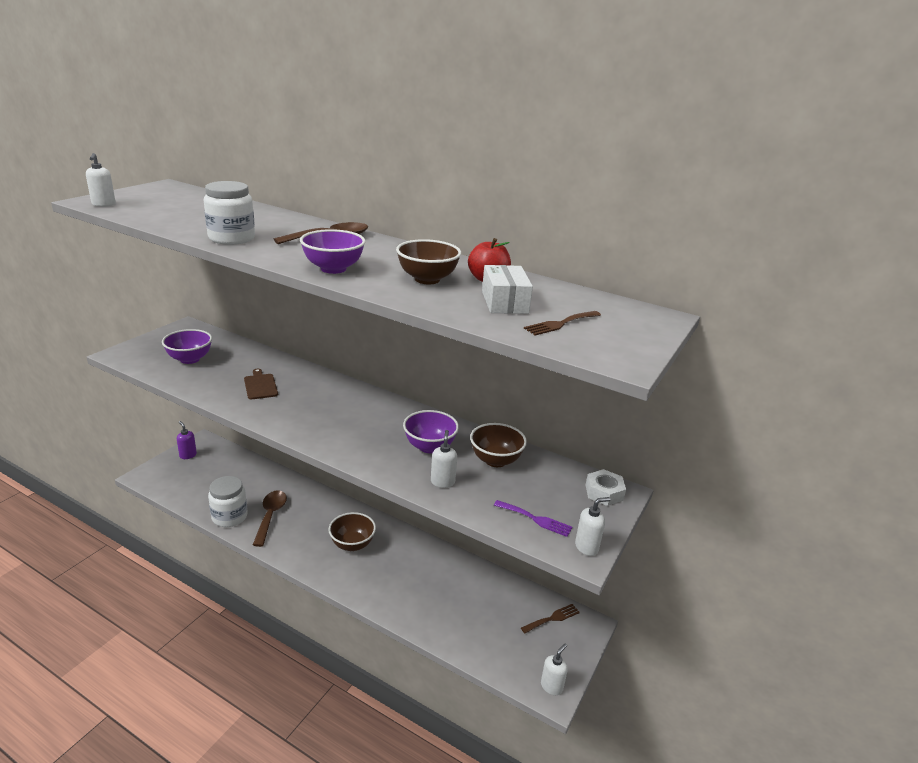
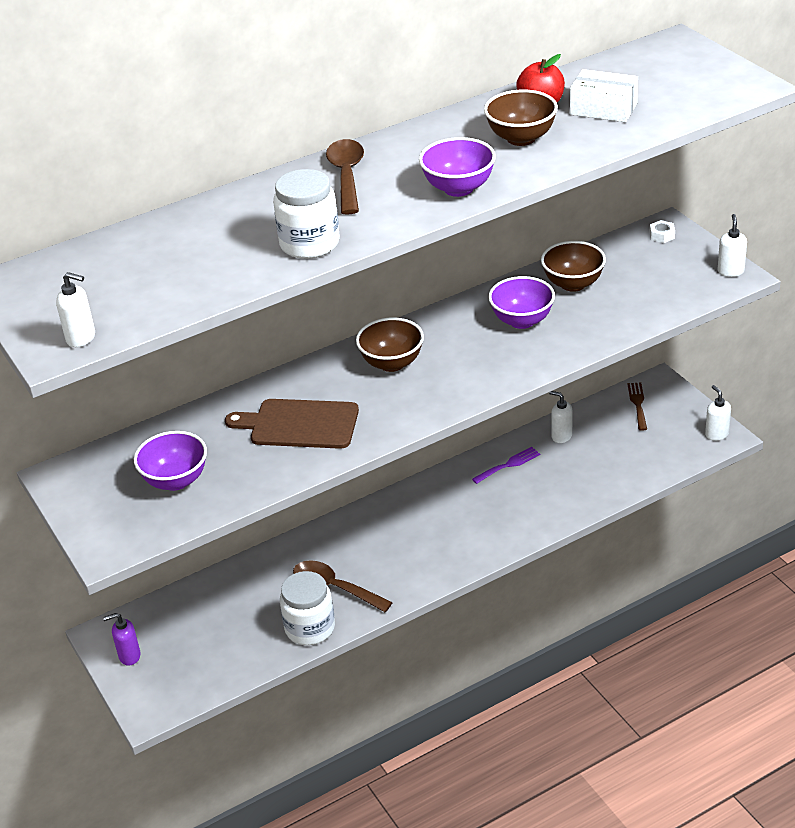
camera: 55 degrees left, 10 degrees up
(260, 385) = (299, 424): brown cutting board -> brown cutting board, size x1.62
(352, 544) = (437, 524): brown bowl -> brown bowl (392, 363)
(442, 482) = (590, 327): white soap dispenser -> white soap dispenser (561, 436)
(535, 519) = (678, 287): purple fork -> purple fork (508, 465)
(560, 324) = (667, 93): brown fork -> none
(604, 492) = (662, 235): white nut -> white nut, size x0.64

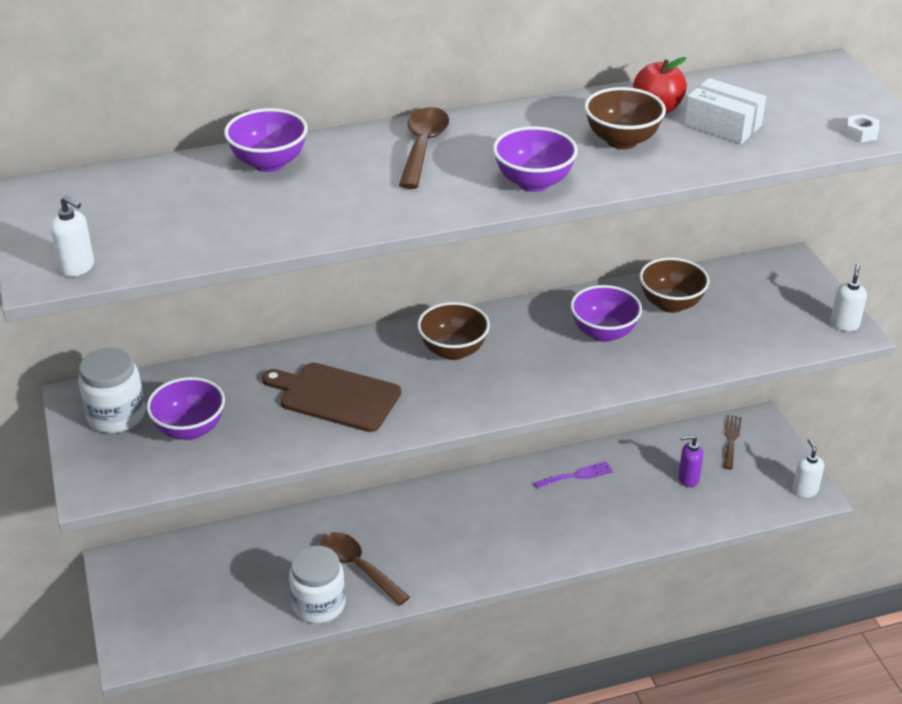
camera: 10 degrees right, 0 degrees up
(129, 656) = (133, 591): purple soap dispenser -> purple soap dispenser (688, 479)
(213, 216) = (269, 163): none -> purple bowl
(309, 244) = (353, 212): white jar -> white jar (116, 416)
(561, 436) = (641, 457): white soap dispenser -> none
(662, 235) = (782, 270): white nut -> white nut (861, 133)

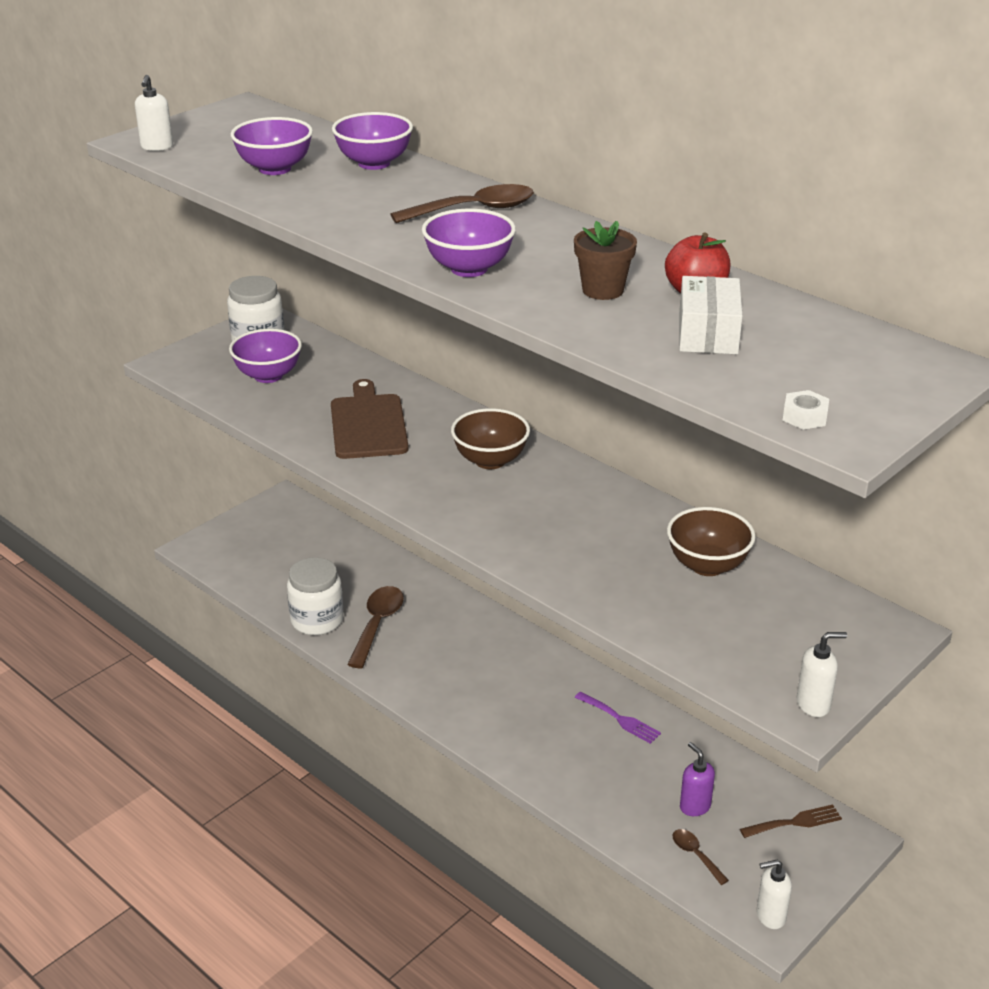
camera: 60 degrees right, 5 degrees down
(603, 333) = (609, 537): purple bowl -> purple bowl (275, 169)
(622, 140) = (602, 290): brown bowl -> brown flower pot
(733, 499) = (695, 855): none -> brown spoon
(804, 490) = (770, 916): white soap dispenser -> white soap dispenser turned 150 degrees counterclockwise

